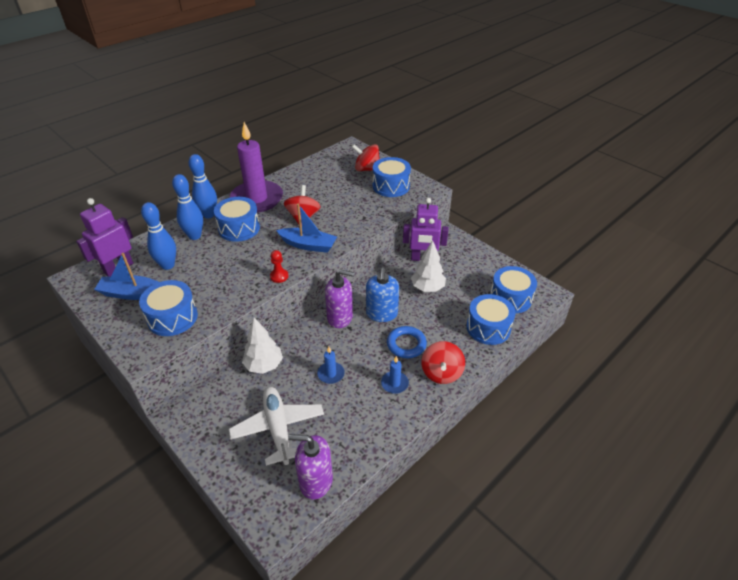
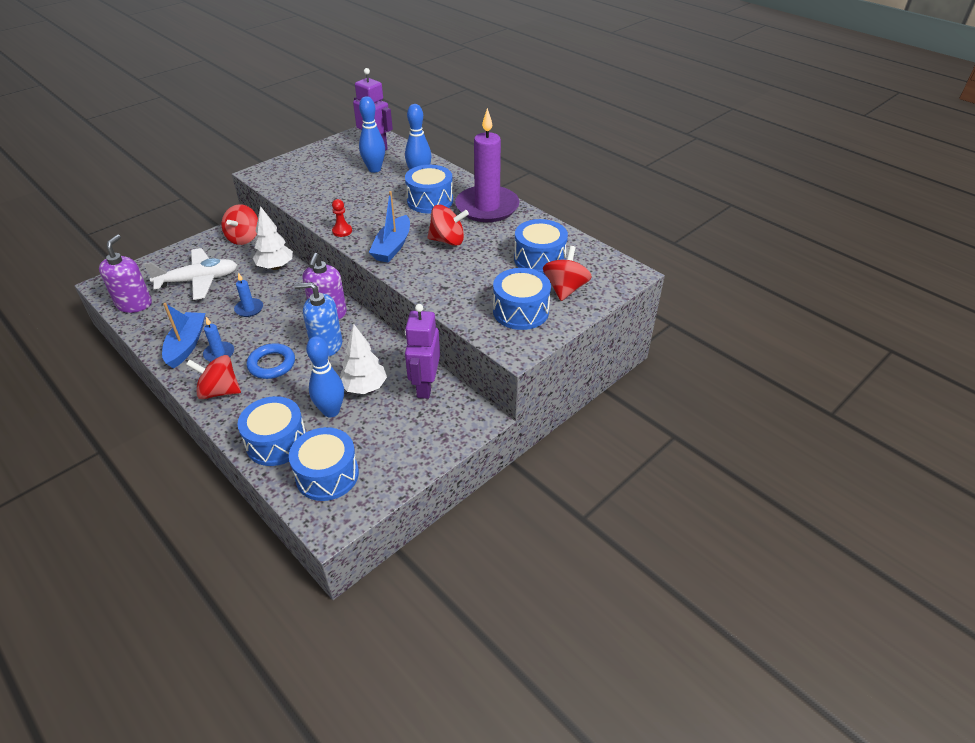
camera: 90 degrees right, 0 degrees up
(132, 293) = (338, 158): blue boat -> blue boat (186, 345)
(172, 317) = (300, 181): blue drum -> blue drum (539, 259)
(202, 403) = (244, 238): none -> red spinning top
(209, 215) = (457, 181): blue bowling pin -> blue bowling pin (331, 411)

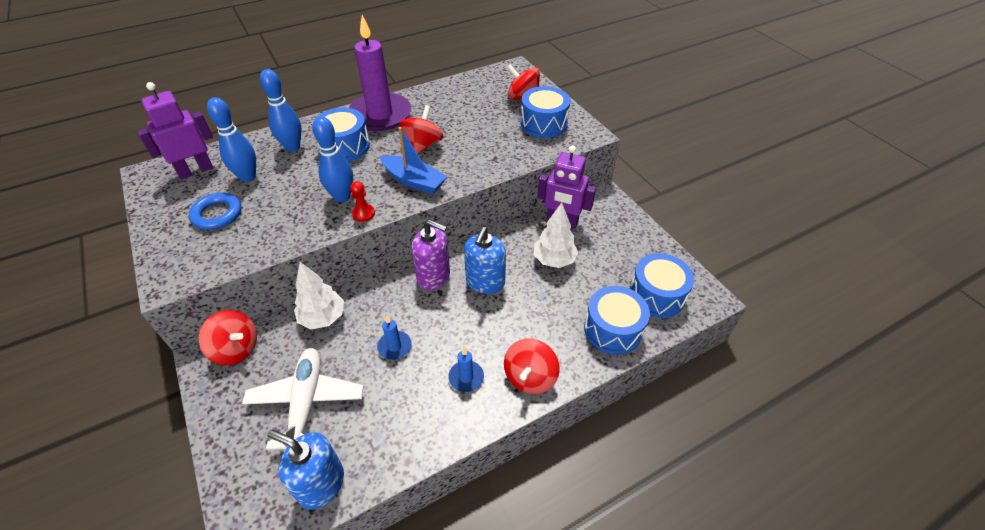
camera: 75 degrees left, 5 degrees up
(134, 304) = (321, 484): purple soap dispenser -> blue soap dispenser
(186, 345) = (437, 412): blue boat -> none
(272, 364) = (500, 329): blue ring -> blue ring (217, 214)
(331, 411) = (579, 286): blue bowling pin -> blue bowling pin (342, 197)
(539, 259) = (477, 102): blue drum -> none

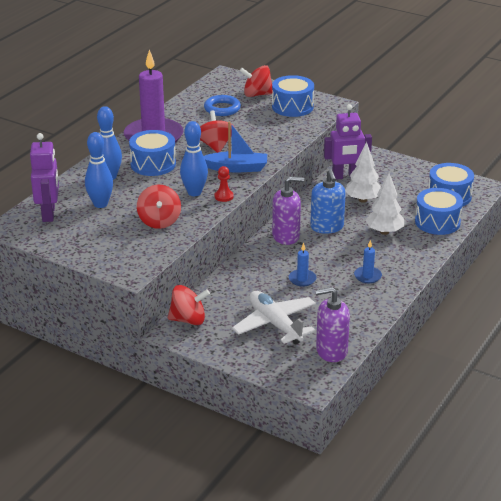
camera: 30 degrees left, 15 degrees down
(195, 170) = (49, 214): purple robot -> purple robot turned 150 degrees clockwise
(217, 214) = (110, 231): blue ring -> blue ring (222, 109)
(321, 484) = (331, 351): blue soap dispenser -> purple soap dispenser
(323, 318) = (231, 283): white tree -> white tree (384, 232)
(530, 377) = (408, 262): red spinning top -> red spinning top (159, 221)

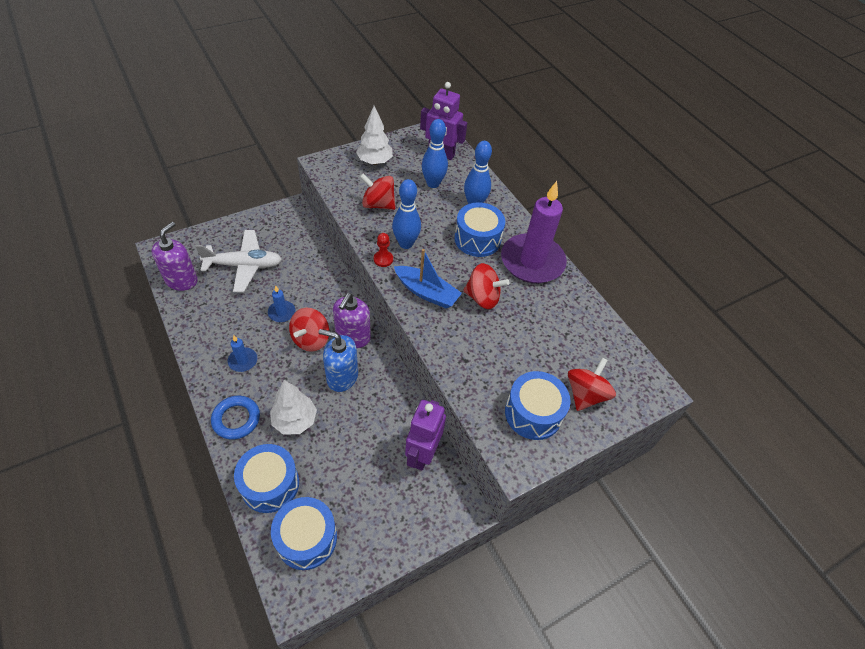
camera: 115 degrees right, 20 degrees up
(188, 320) = (296, 223): red spinning top -> red spinning top (311, 339)
(222, 109) = (565, 343): blue ring -> blue ring (236, 419)
(237, 168) = (427, 292): blue boat -> blue boat turned 90 degrees counterclockwise
(362, 200) = (365, 439): white tree -> white tree (375, 161)

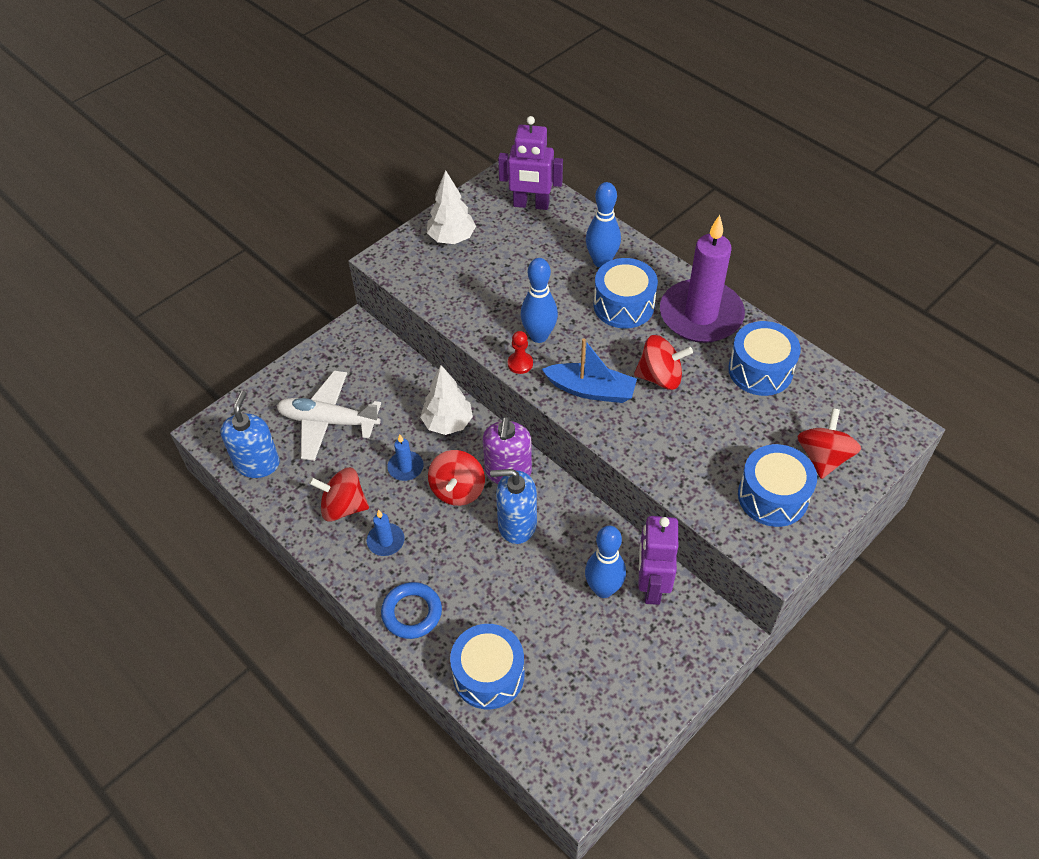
camera: 10 degrees left, 0 degrees up
(181, 280) = (257, 463): purple soap dispenser -> blue soap dispenser
(244, 265) = (328, 421): white plane -> white plane turned 150 degrees counterclockwise
(295, 420) = (483, 593): white tree -> white tree (447, 423)
(306, 538) = (559, 721): blue drum -> blue drum (760, 370)
(378, 204) = (482, 294): red spinning top -> red spinning top (343, 507)
(433, 183) = (538, 248): blue bowling pin -> blue bowling pin (603, 589)

